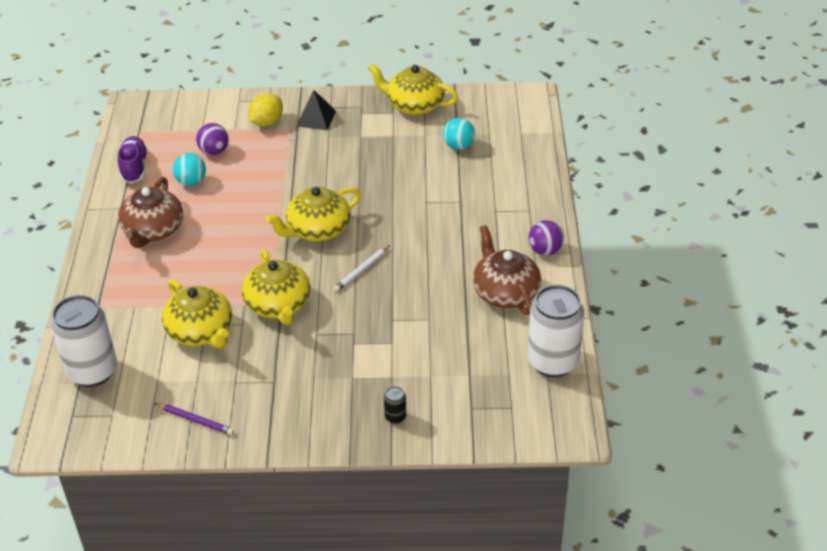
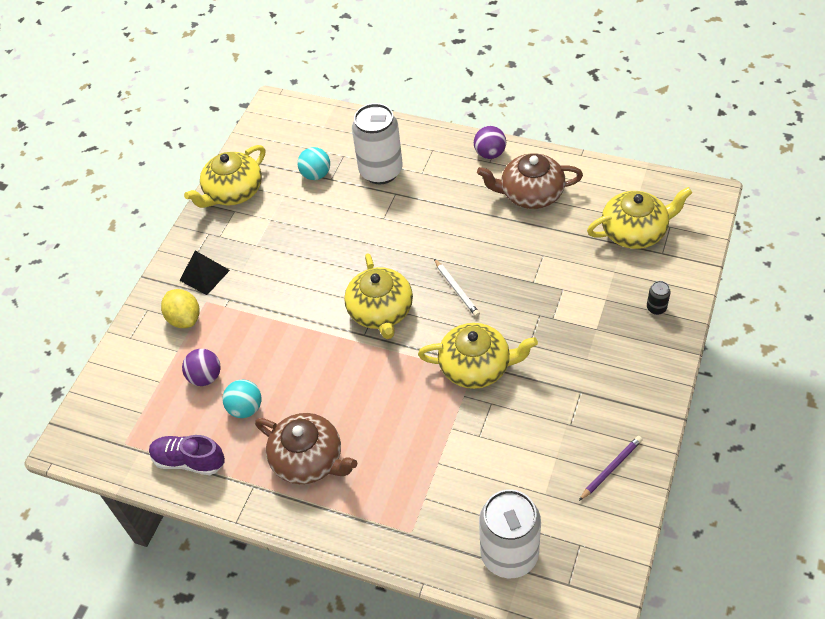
camera: 65 degrees left, 10 degrees up
(201, 331) = (487, 441): yellow teapot -> yellow teapot (635, 231)
(553, 362) = (627, 186): white can -> white can (381, 171)

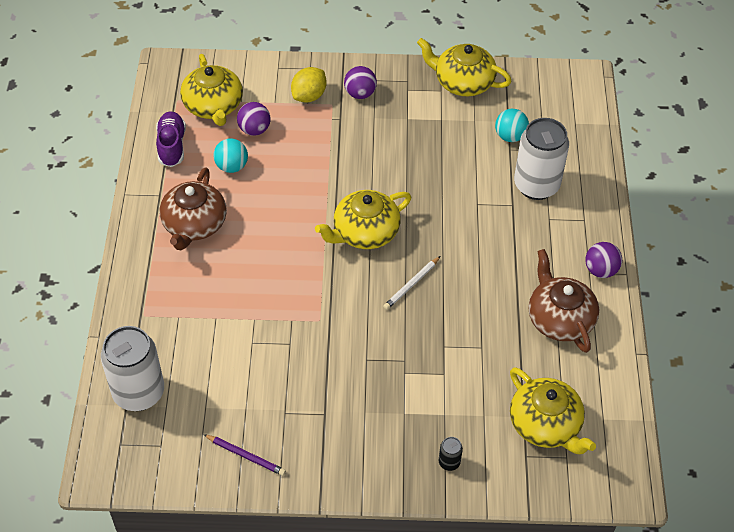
camera: 65 degrees right, 0 degrees up
(204, 275) = (360, 94): black pyramid -> purple ball
(476, 366) = (326, 322): yellow teapot -> yellow teapot (213, 106)

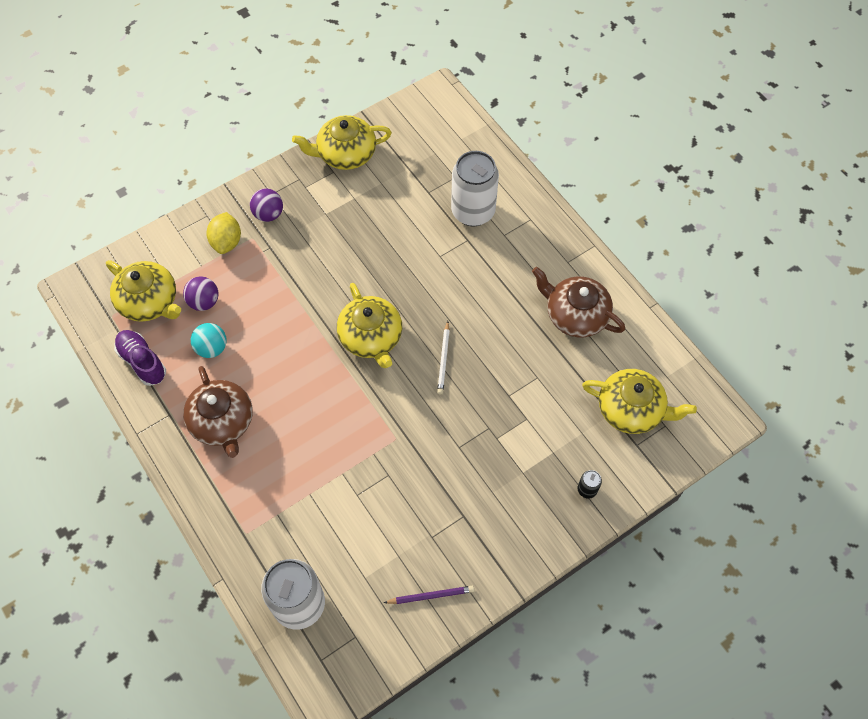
camera: 35 degrees left, 10 degrees up
(365, 232) = (371, 337): yellow teapot -> yellow teapot turned 45 degrees counterclockwise
(510, 136) = (420, 180): turquoise ball -> none
(600, 270) = (574, 254): purple ball -> none

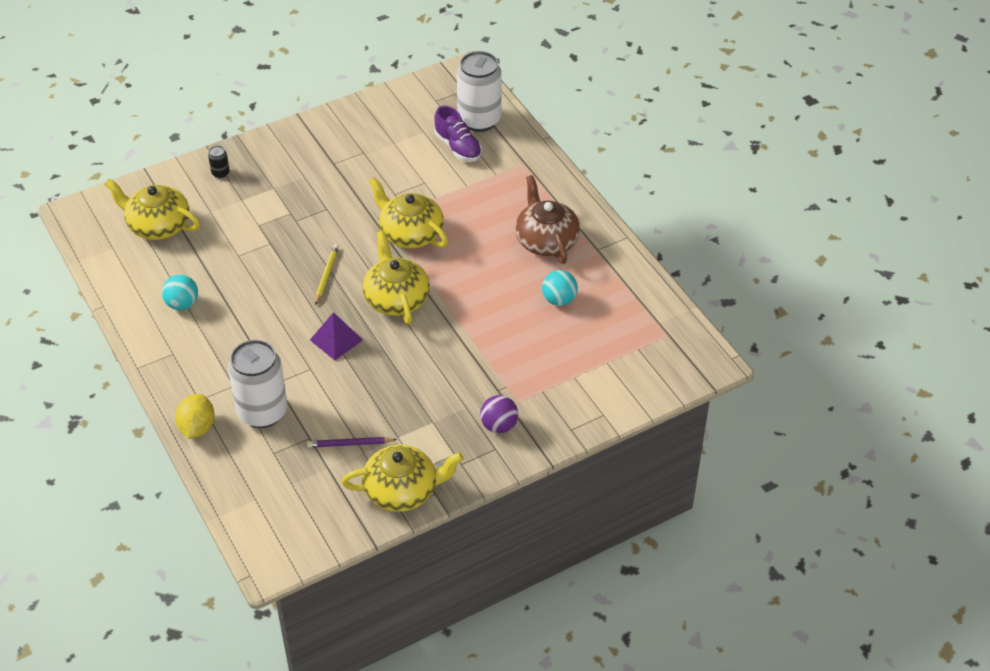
camera: 175 degrees left, 15 degrees down
(142, 362) = (628, 292): purple shoe -> purple shoe (458, 147)
(149, 301) = (628, 345): yellow teapot -> yellow teapot (410, 233)
(204, 302) = (569, 341): purple ball -> none
(226, 242) = (547, 399): yellow lemon -> yellow lemon (197, 427)
(421, 287) = (336, 340): none -> purple pyramid
(431, 596) = (371, 118): purple pencil -> purple pencil (350, 444)
(443, 359) = (326, 275): white pencil -> yellow pencil
(575, 315) = (182, 304): brown teapot -> turquoise ball

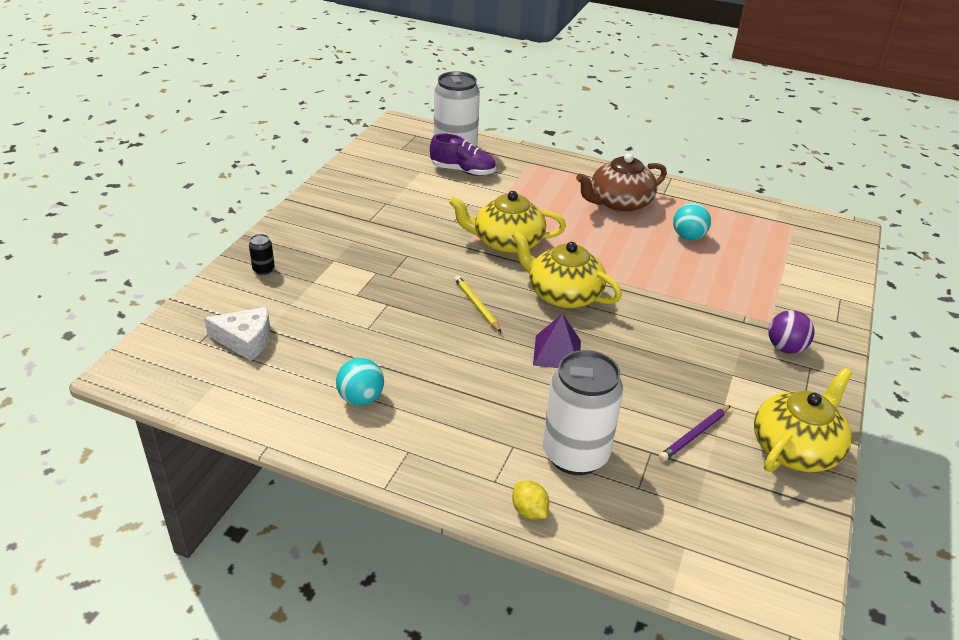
camera: 40 degrees left, 10 degrees down
(158, 225) = (245, 340): yellow teapot -> white cheese
(197, 427) = (529, 511): yellow lemon -> yellow lemon, size x0.64
(546, 240) = (619, 203): brown teapot -> brown teapot turned 60 degrees counterclockwise

